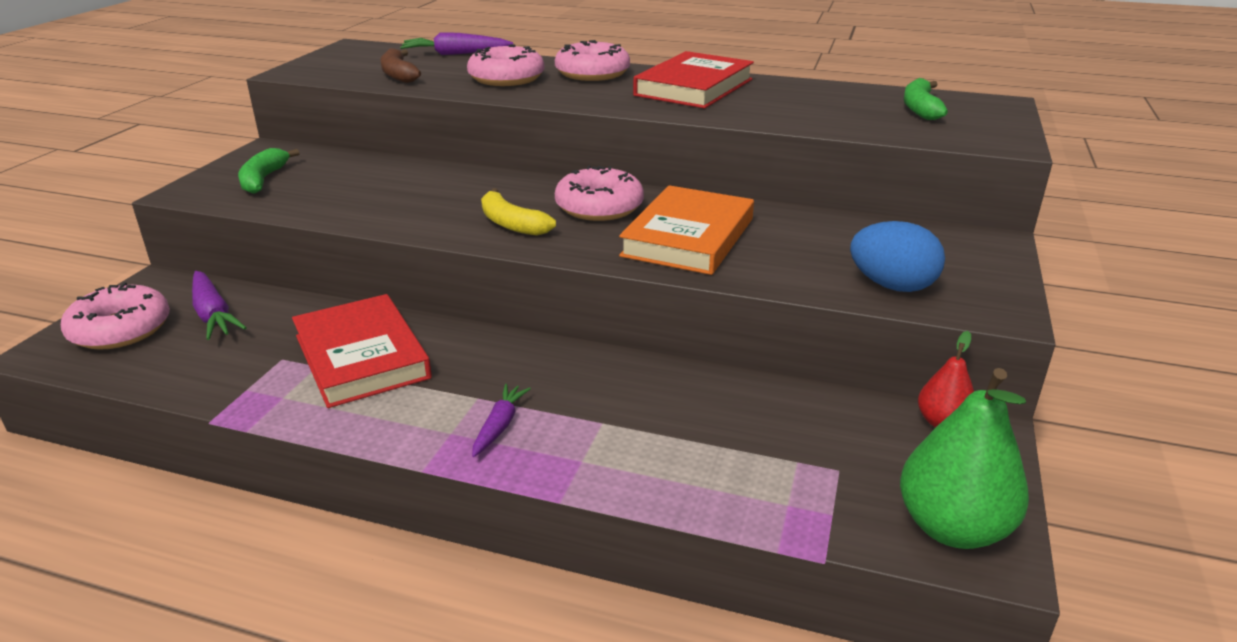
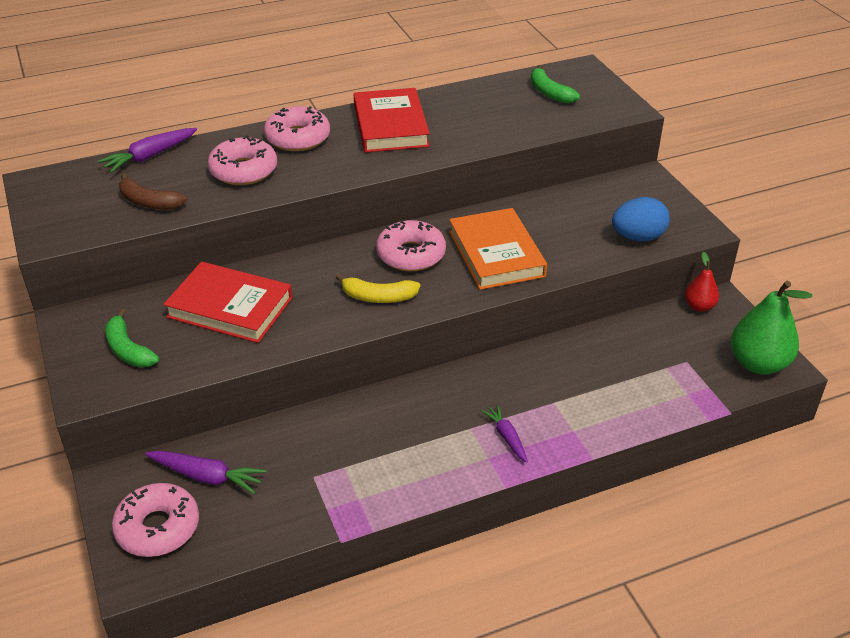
camera: 40 degrees left, 10 degrees up
(361, 357) = (362, 444): red book -> red book (230, 307)

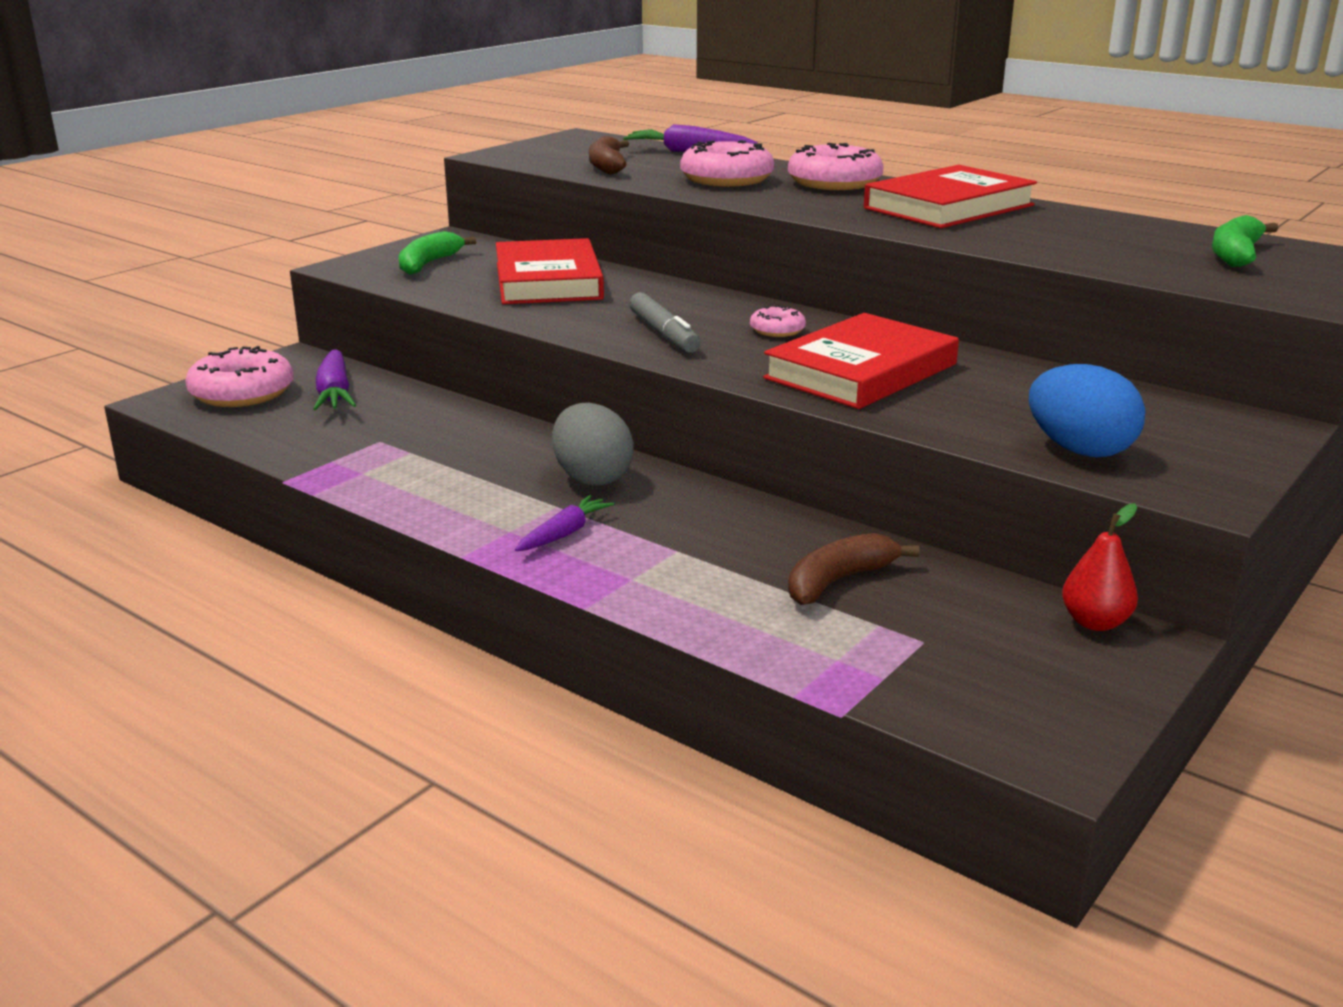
camera: 60 degrees right, 15 degrees down
(378, 297) = (663, 334): yellow banana -> grey marker
(411, 254) = (777, 330): pink donut -> pink donut, size x0.51
(444, 401) = (592, 478): none -> grey egg
(496, 254) = (861, 371): orange book -> red book
(619, 362) = (838, 581): none -> brown banana
(758, 363) = (1023, 718): green pear -> none

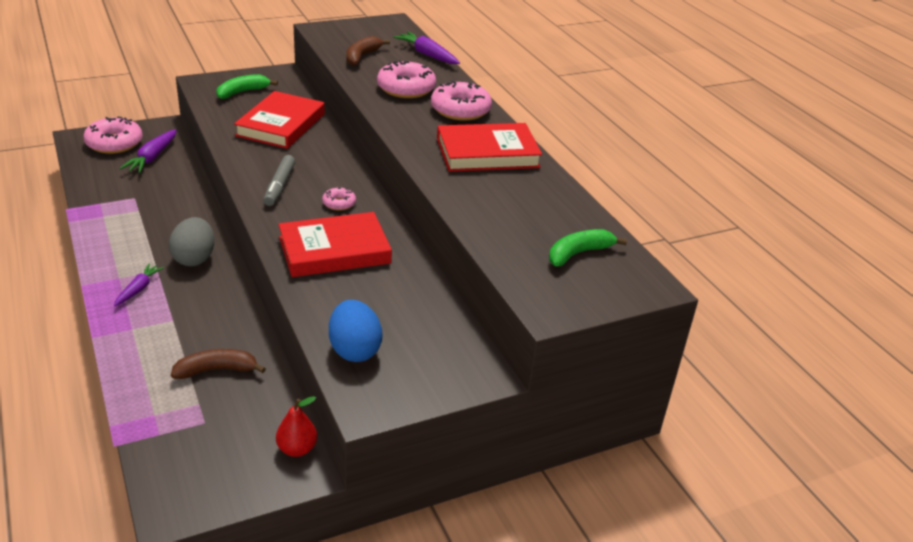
camera: 25 degrees right, 10 degrees up
(564, 534) = (138, 289): purple carrot -> purple carrot turned 45 degrees counterclockwise

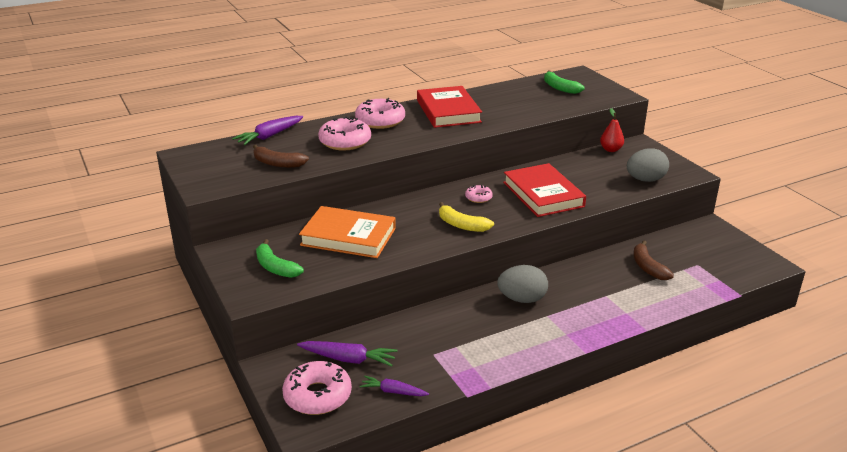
camera: 90 degrees left, 5 degrees down
(138, 289) = (576, 320): purple carrot -> purple carrot (393, 391)
(279, 186) = (461, 225): grey marker -> yellow banana
(281, 125) = (348, 237): red book -> orange book
(297, 449) = (696, 229): red pear -> red pear (611, 149)
(354, 350) = (645, 180): blue egg -> grey egg

